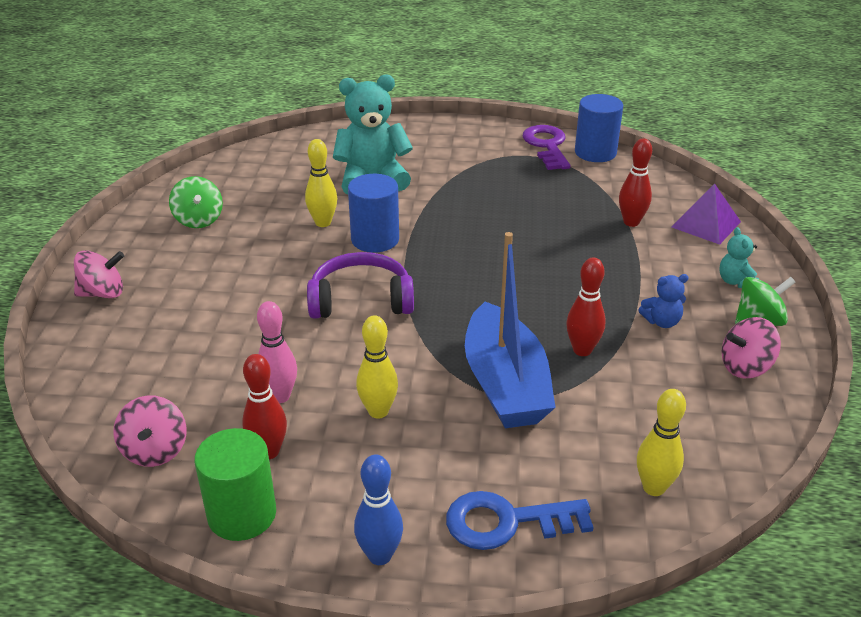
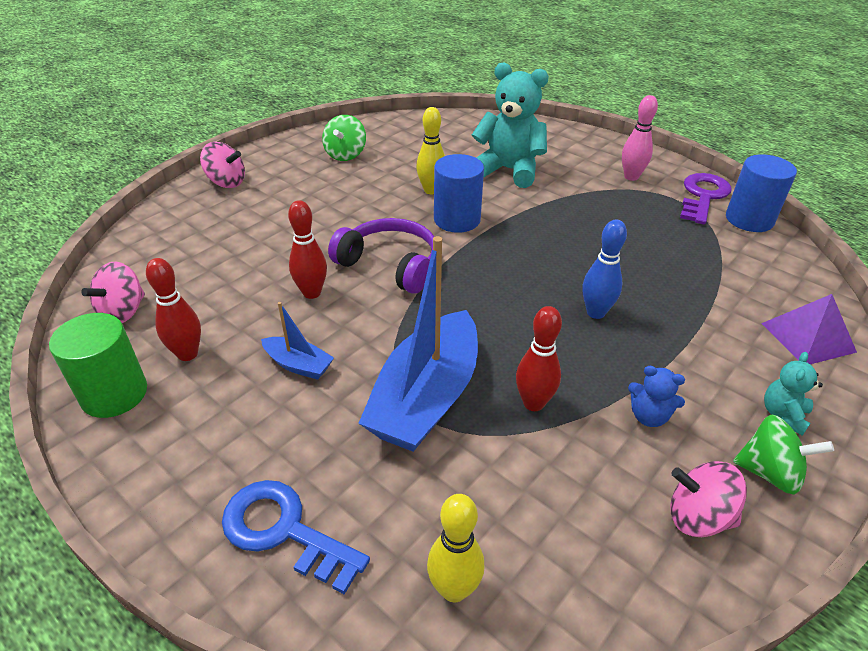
camera: 35 degrees right, 5 degrees up
(280, 396) = (245, 314): pink bowling pin -> pink bowling pin (631, 177)
(378, 411) = (298, 365): yellow bowling pin -> blue boat
(380, 555) = (158, 492): blue bowling pin -> blue bowling pin (595, 312)
(631, 222) = (719, 300): red bowling pin -> red bowling pin (312, 293)

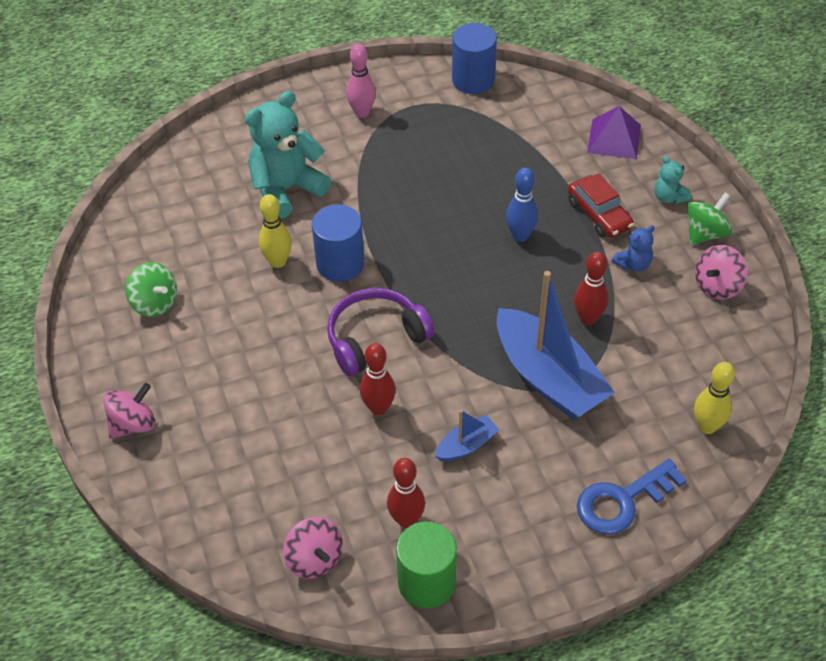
camera: 60 degrees left, 10 degrees up
(688, 362) = (599, 214): none -> red car
(703, 196) = (424, 86): purple key -> none

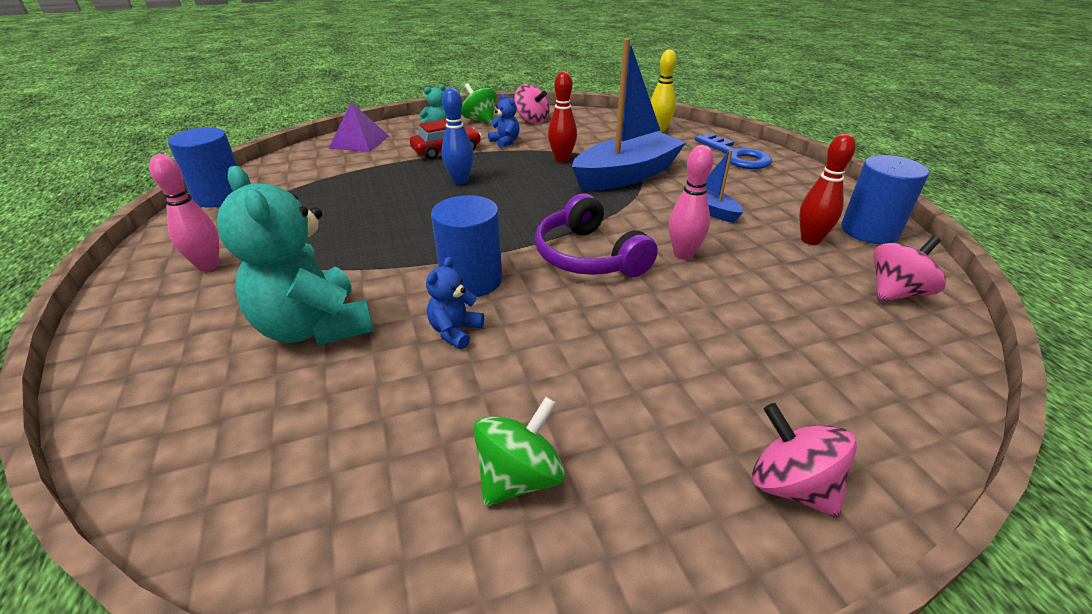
camera: 90 degrees left, 15 degrees down
(278, 261) = (455, 331): yellow bowling pin -> blue teddy bear
(378, 408) = (683, 254): red bowling pin -> pink bowling pin
(426, 582) = (869, 231): green cylinder -> blue cylinder

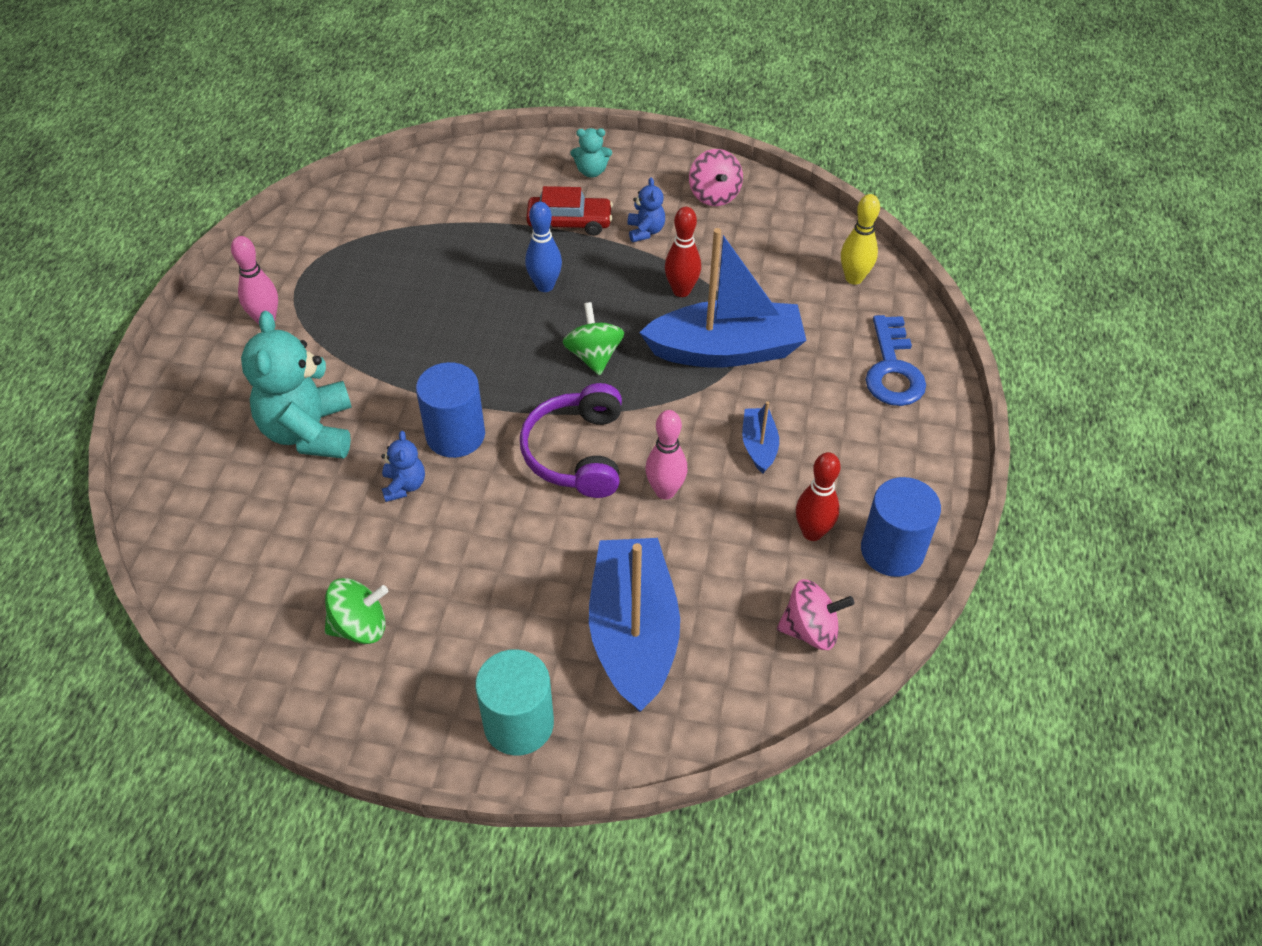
camera: 30 degrees right, 15 degrees up
(220, 197) = (314, 219): blue cylinder -> none
(359, 142) = (490, 168): purple pyramid -> none
(455, 331) = (404, 485): blue teddy bear -> blue teddy bear turned 120 degrees clockwise
(480, 120) = (652, 172): green spinning top -> green spinning top (594, 356)
(785, 353) = (633, 633): none -> blue boat
(791, 485) = (518, 723): pink spinning top -> turquoise cylinder

